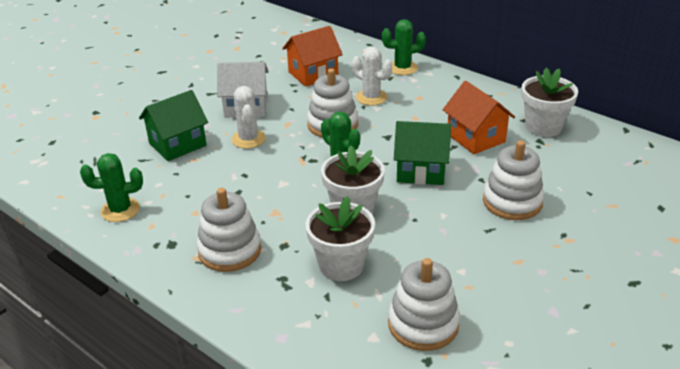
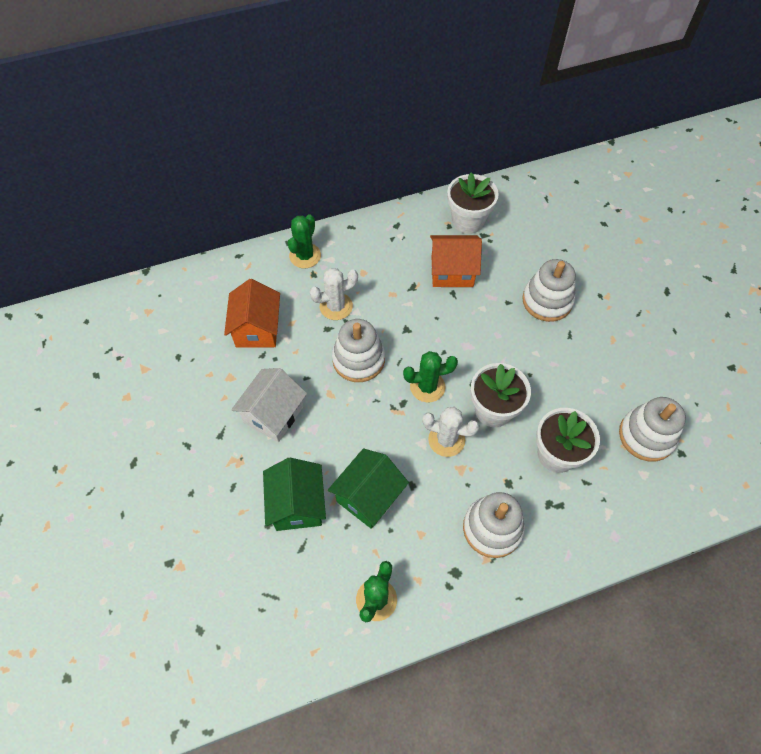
camera: 60 degrees left, 25 degrees up
(248, 139) = (332, 438): white cactus -> white cactus (446, 440)
(421, 171) = (471, 334): green house -> green house (368, 496)

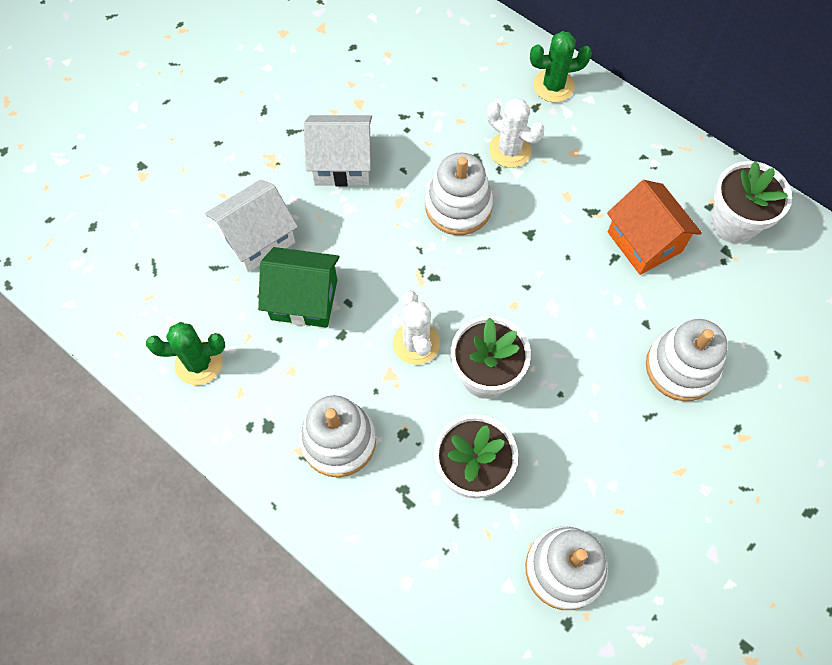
camera: 60 degrees right, 5 degrees up
(257, 329) = (430, 94): orange house -> none
(297, 504) = (257, 239): green house -> white house
(427, 387) = (470, 291): green cactus -> none

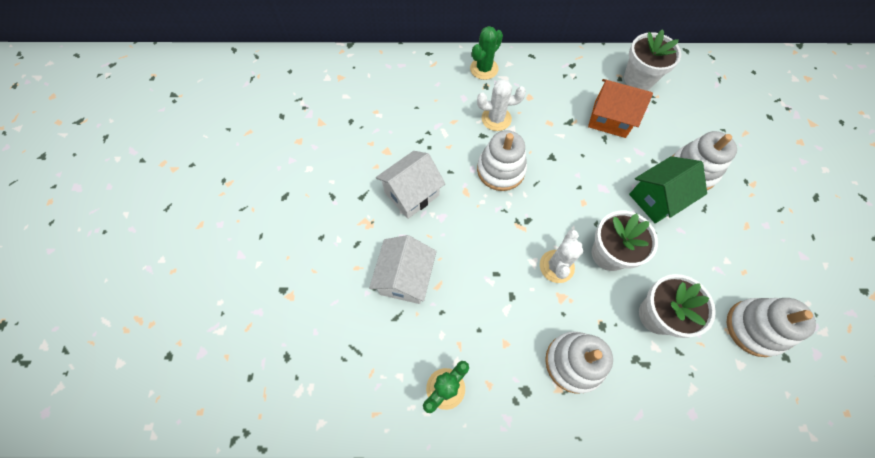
camera: 40 degrees left, 0 degrees up
(304, 299) = (469, 293): green house -> green house (656, 199)
(416, 343) = (556, 266): white cactus -> white cactus turned 75 degrees clockwise

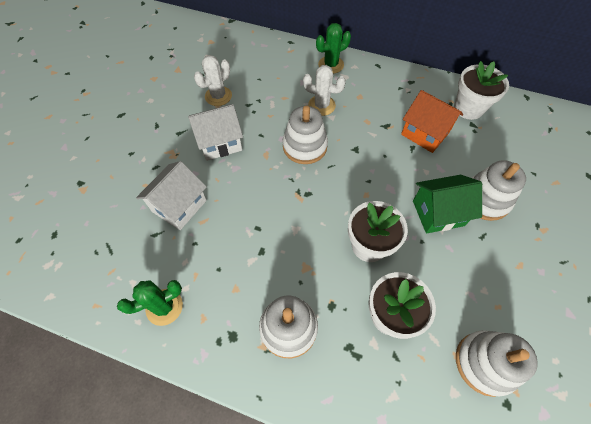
camera: 20 degrees right, 5 degrees down
(556, 266) = (314, 240): white cactus -> white cactus (218, 96)

